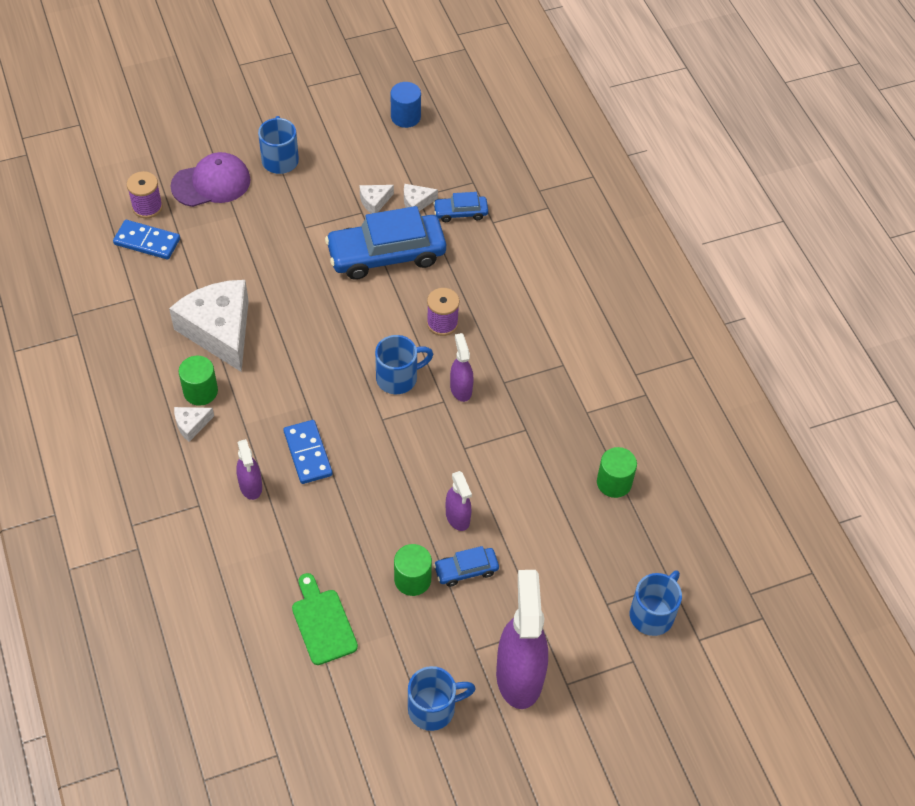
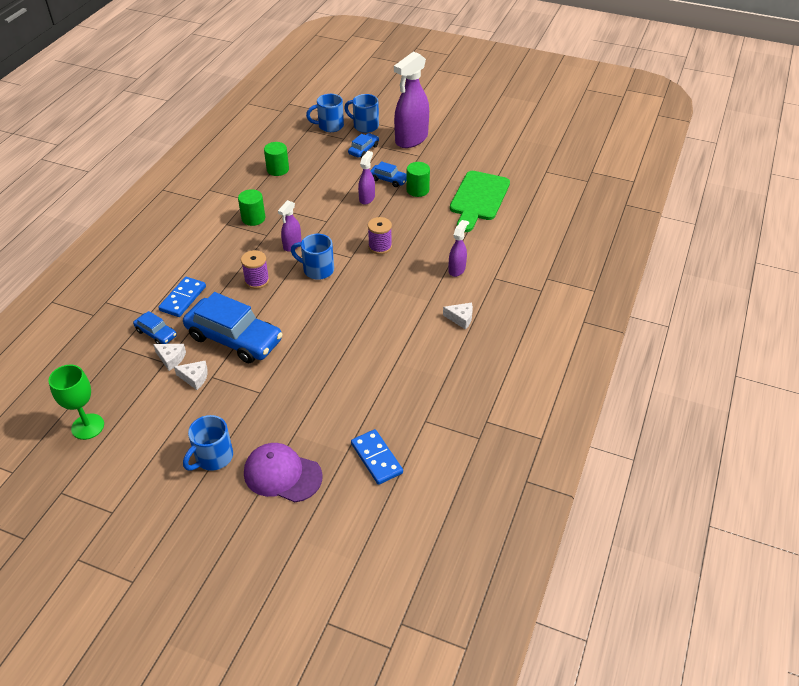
camera: 135 degrees left, 10 degrees down
(147, 207) = (349, 488): purple spool -> purple spool (380, 246)
(200, 391) = (437, 333): green cylinder -> green cylinder (253, 218)
(219, 330) = (389, 361): white cheese -> none
(308, 453) = (409, 265): blue domino -> blue domino (183, 298)
(322, 623) = (478, 199): green cutting board -> green cutting board, size x1.56
(405, 117) = (88, 426): blue cylinder -> green goblet
(433, 708) = (460, 149): blue mug -> blue mug (365, 126)
(556, 602) = (363, 150): none -> blue car

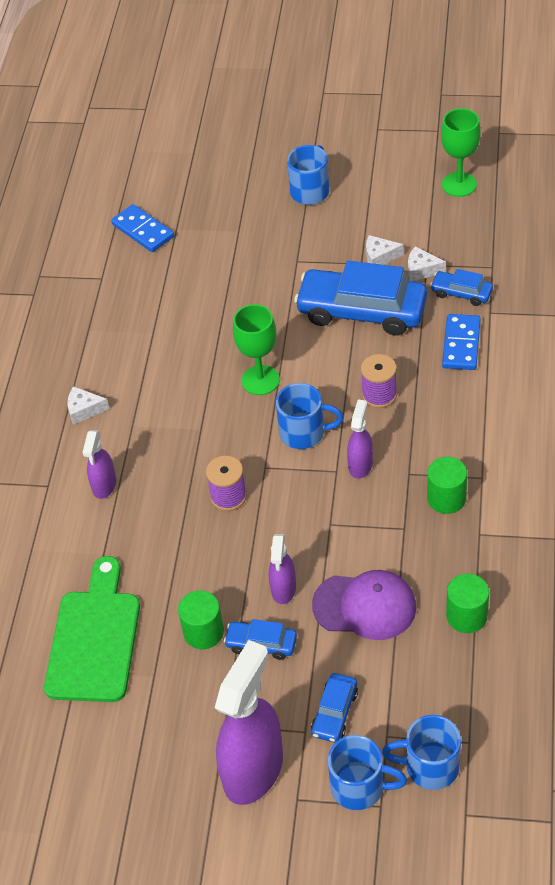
camera: 170 degrees right, 5 degrees up
(282, 474) = (232, 194): purple cap -> purple cap (365, 606)
(330, 126) = (430, 766): blue mug -> blue mug turned 150 degrees counterclockwise
(330, 308) = (260, 380): none -> green goblet

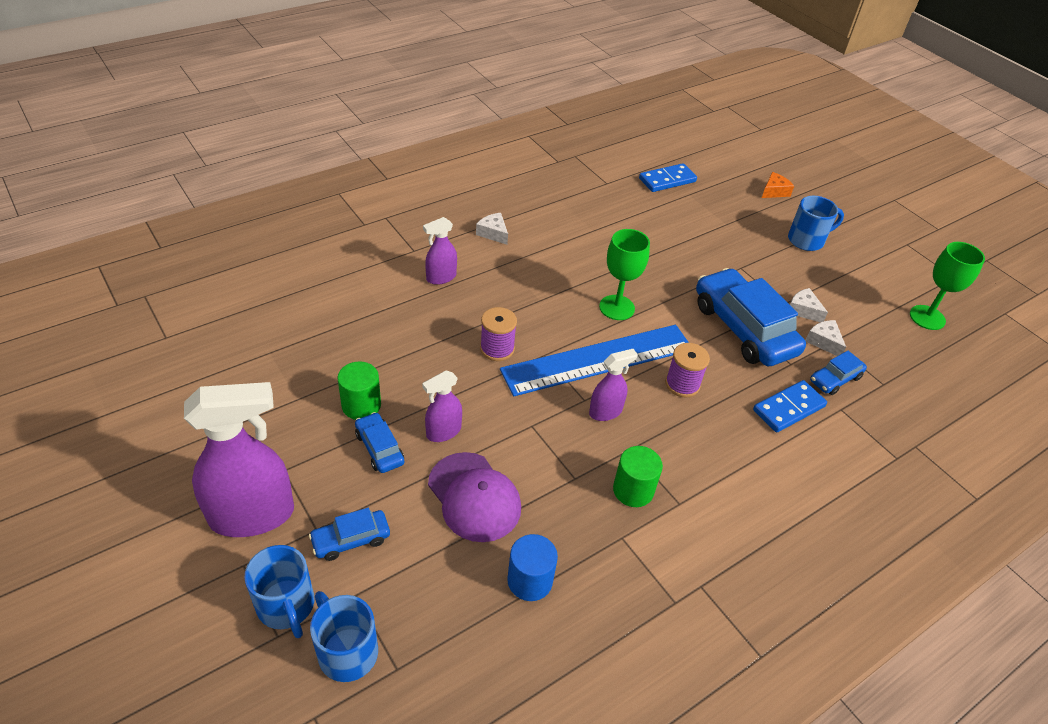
camera: 40 degrees right, 5 degrees down
(94, 639) = (304, 346): green cutting board -> none
(143, 230) = (667, 180): blue domino -> blue domino turned 60 degrees clockwise
(233, 165) = (774, 191): none -> orange cheese
(304, 433) = (598, 359): blue mug -> blue ruler
(461, 293) = (835, 379): blue car -> blue car turned 105 degrees counterclockwise
(466, 616) = (530, 581): green cylinder -> blue cylinder

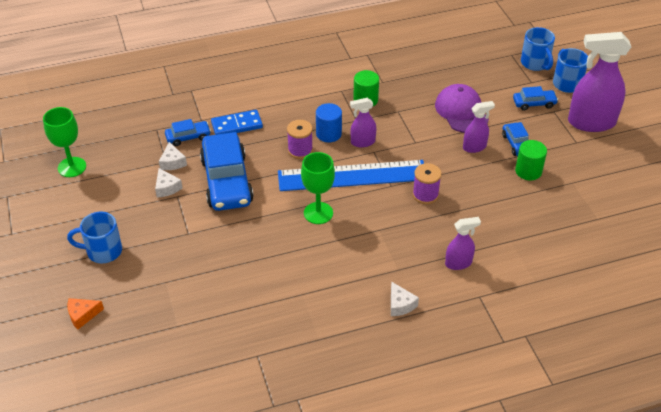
camera: 160 degrees left, 0 degrees up
(530, 581) = (439, 73): blue cylinder -> blue cylinder (328, 134)
(667, 180) = (188, 349): blue domino -> none

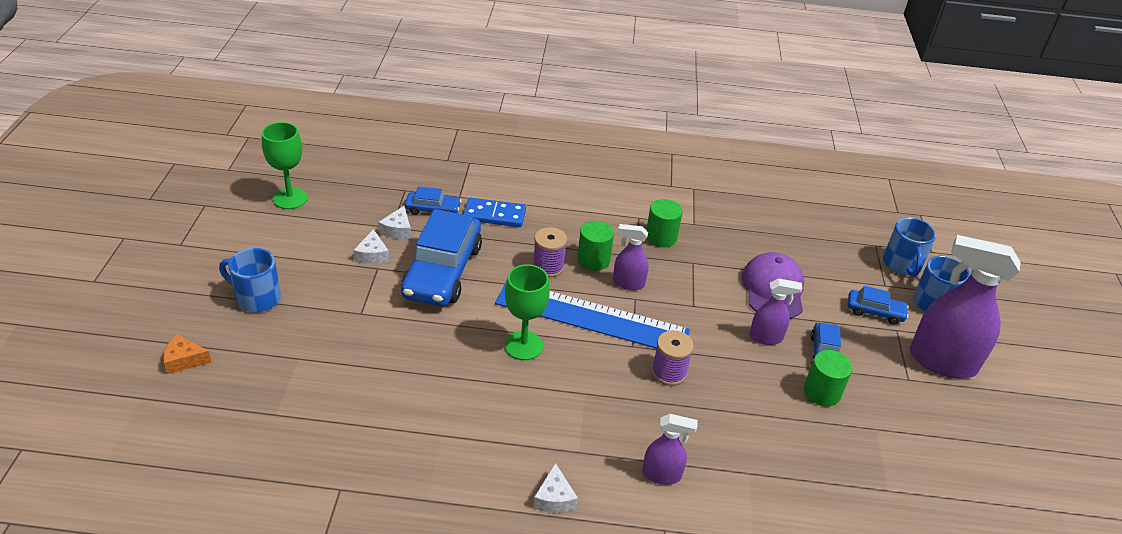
camera: 20 degrees right, 5 degrees down
(328, 134) = (593, 260): blue cylinder -> green cylinder

